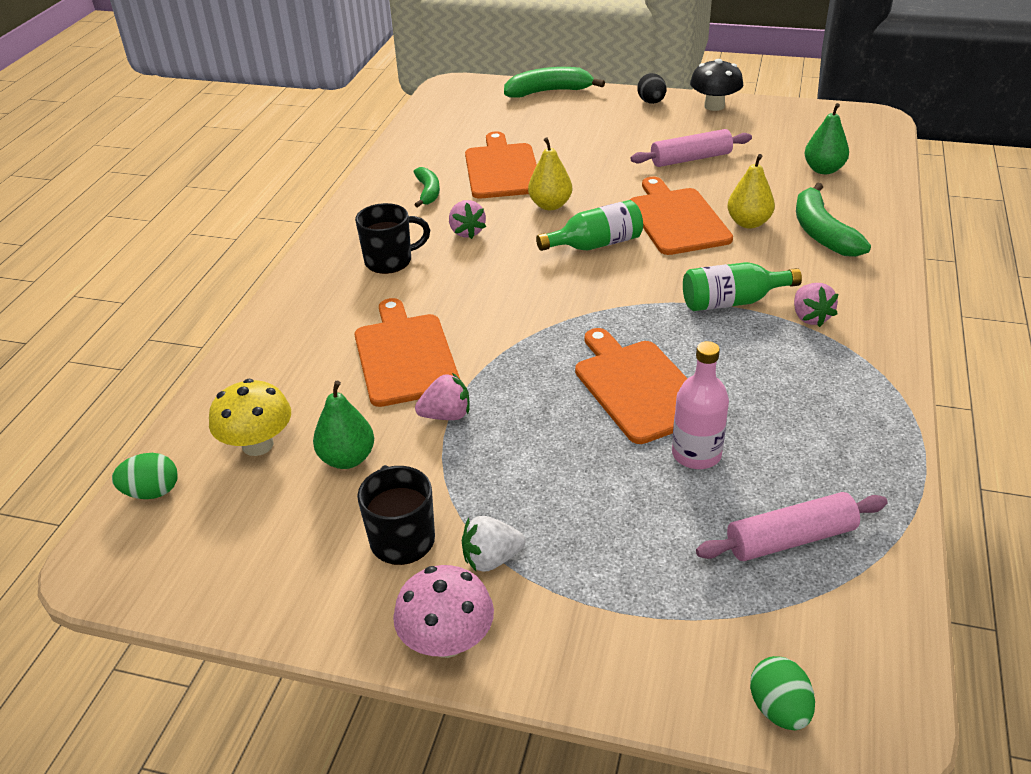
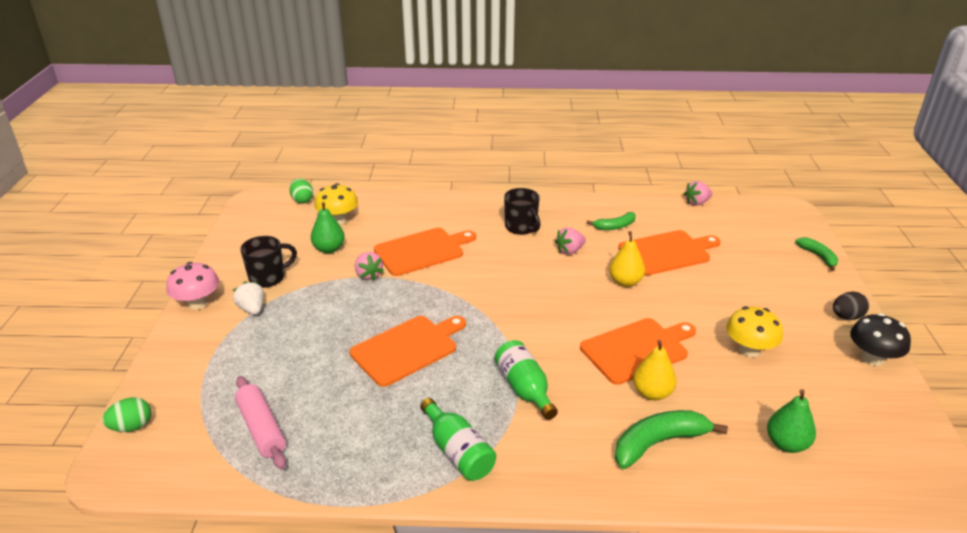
camera: 75 degrees right, 5 degrees down
(549, 92) = (818, 257): green banana -> green banana, size x0.61
(595, 244) = (578, 310): green bottle -> green bottle (457, 451)
(690, 159) = (749, 350): pink rolling pin -> yellow mushroom
(696, 454) = (341, 380): pink bottle -> none
(810, 317) = (516, 436): pink strawberry -> pink strawberry (697, 203)

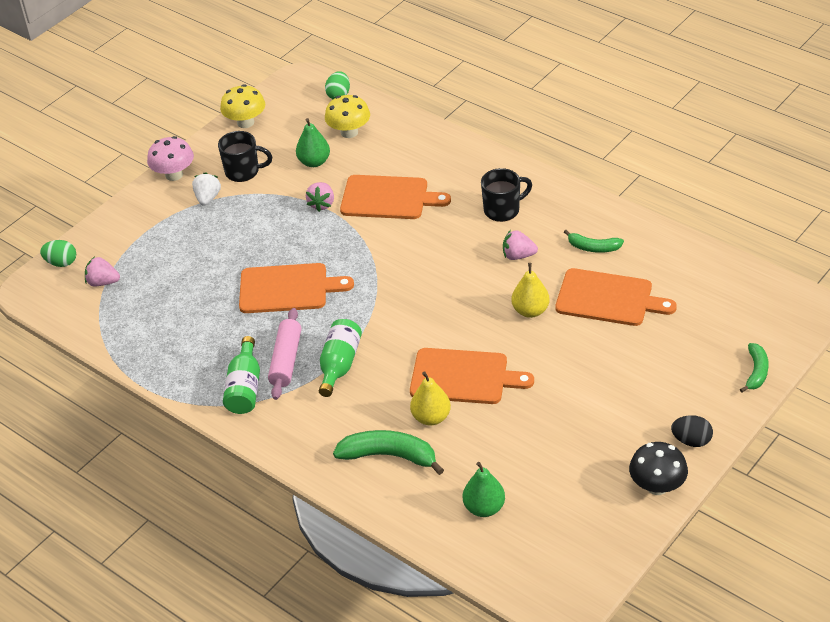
camera: 40 degrees right, 10 degrees up
(261, 429) = (136, 305): pink rolling pin -> pink rolling pin (286, 360)
(521, 227) = (502, 210): black mug -> black mug turned 120 degrees counterclockwise
(697, 203) = (714, 256): pink strawberry -> pink strawberry (103, 282)
(749, 350) = (557, 424): yellow mushroom -> yellow mushroom (245, 122)

